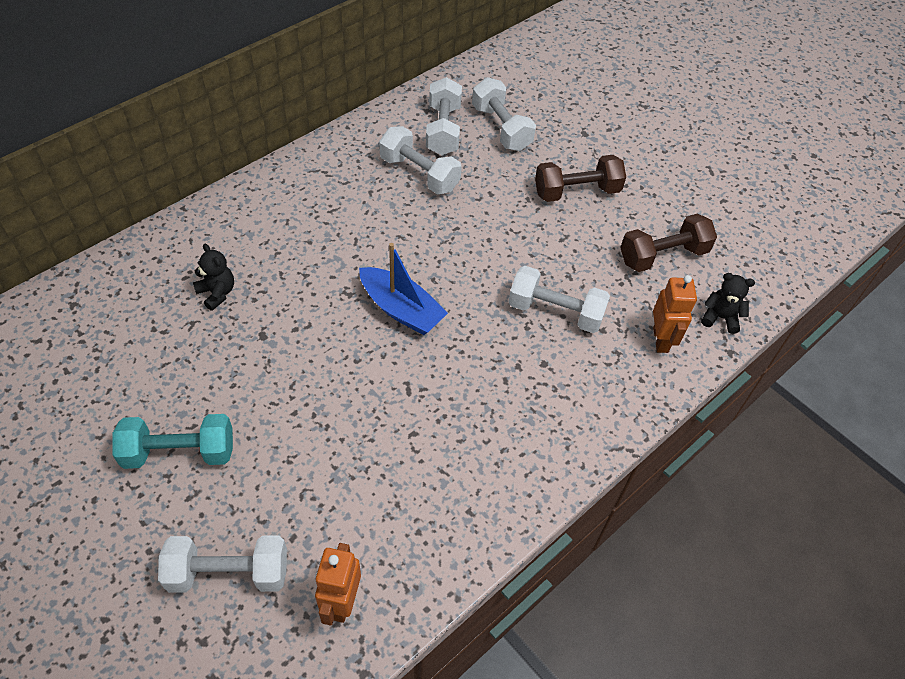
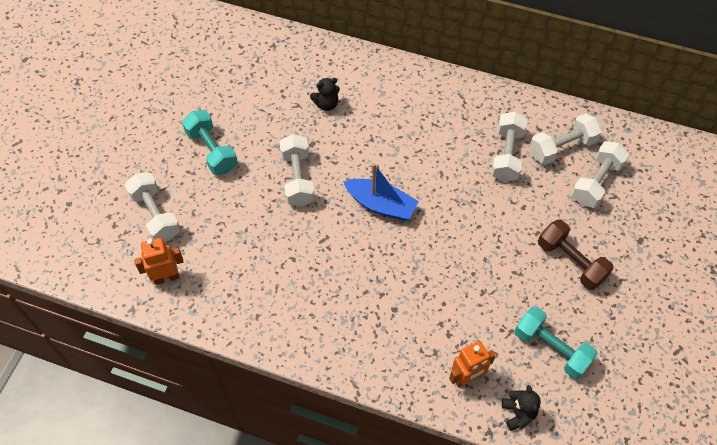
camera: 65 degrees right, 5 degrees up
(217, 293) = (326, 104): black teddy bear -> black teddy bear turned 45 degrees clockwise
(401, 310) = (381, 205): blue boat -> blue boat turned 75 degrees counterclockwise
(555, 312) = (443, 297): white dumbbell -> white dumbbell (297, 179)
(663, 256) = (551, 348): brown dumbbell -> turquoise dumbbell

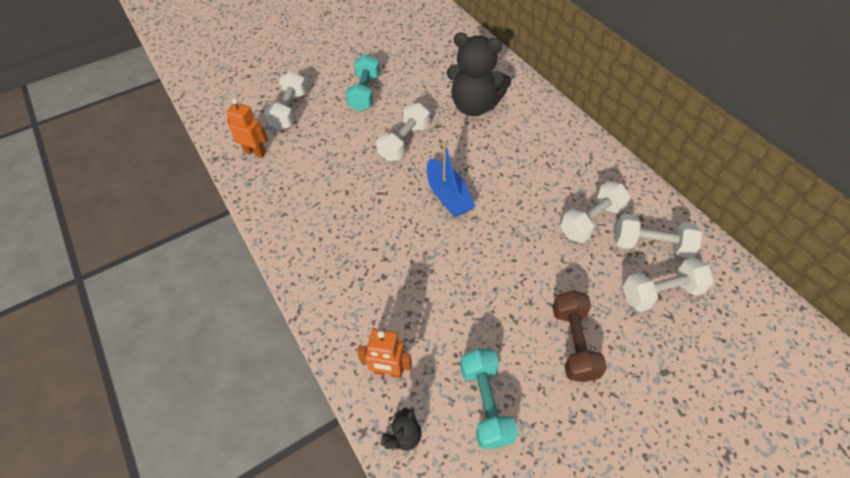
camera: 40 degrees right, 5 degrees down
(326, 104) = (474, 106): black teddy bear -> black teddy bear, size x2.23

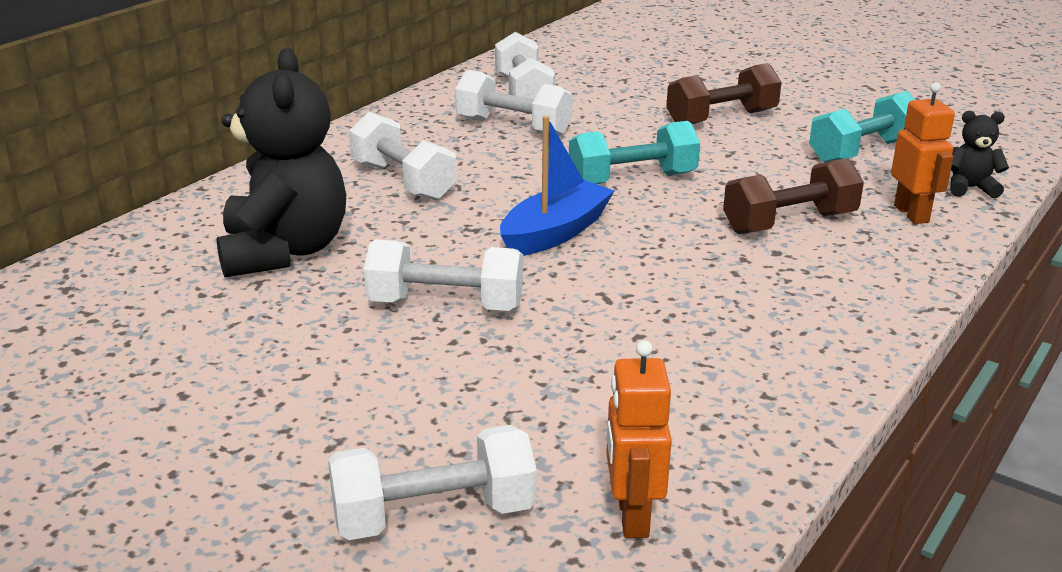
camera: 115 degrees left, 25 degrees down
(365, 93) = (294, 403): turquoise dumbbell -> turquoise dumbbell (632, 179)
(409, 299) = (789, 223): none -> brown dumbbell
(661, 293) = (596, 84): white dumbbell -> white dumbbell (403, 181)

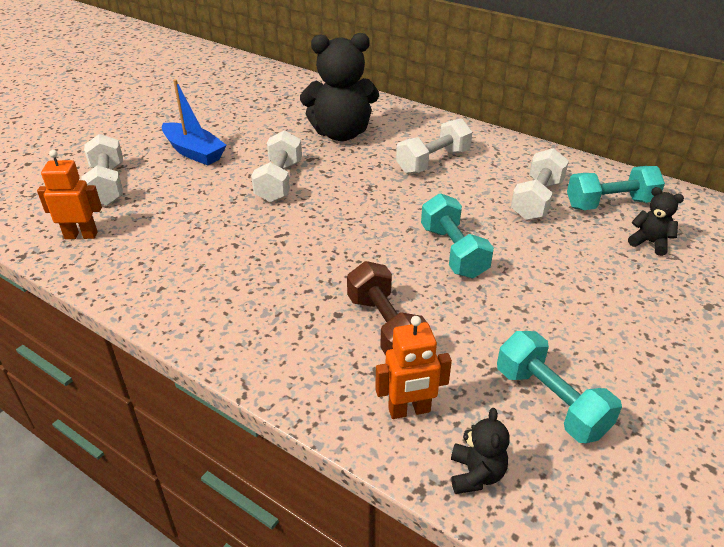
camera: 90 degrees right, 10 degrees up
(523, 93) = (610, 204): white dumbbell -> turquoise dumbbell
(555, 233) = (365, 217): blue boat -> blue boat (194, 152)
(600, 85) = (650, 242): none -> black teddy bear
(721, 118) = (601, 310): brown dumbbell -> none

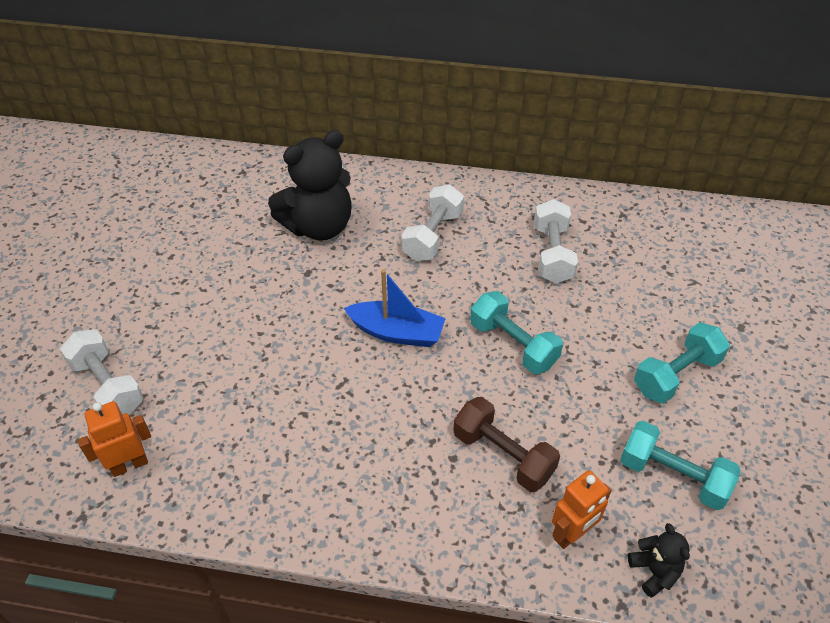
camera: 25 degrees left, 10 degrees up
(194, 152) = (175, 305): blue boat -> blue boat (397, 332)
(279, 181) = (295, 315): white dumbbell -> none
(610, 204) = (615, 237): turquoise dumbbell -> turquoise dumbbell (676, 374)
(650, 242) = (667, 272): black teddy bear -> none

